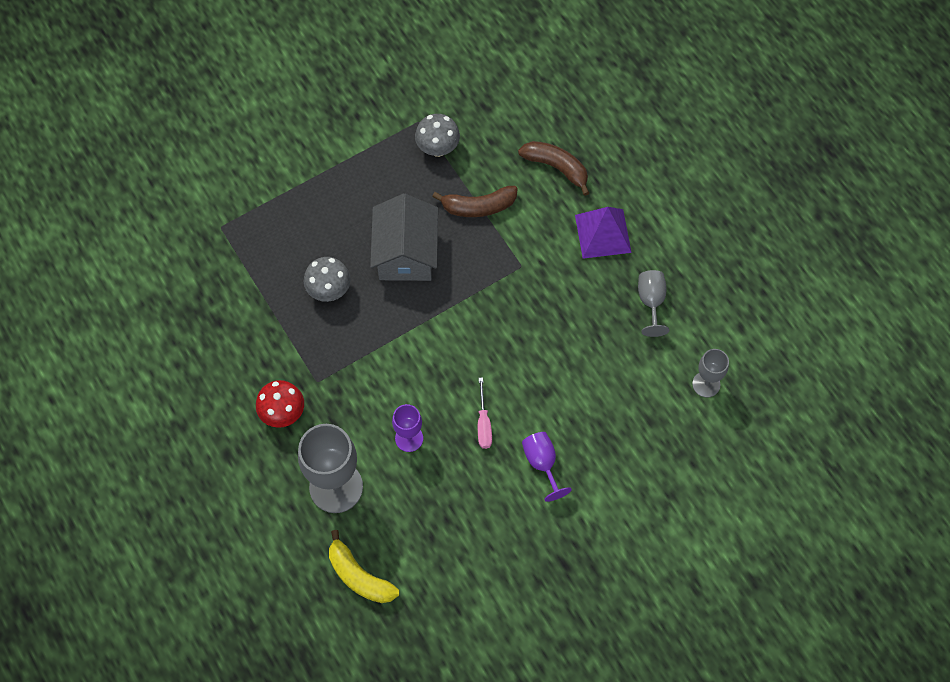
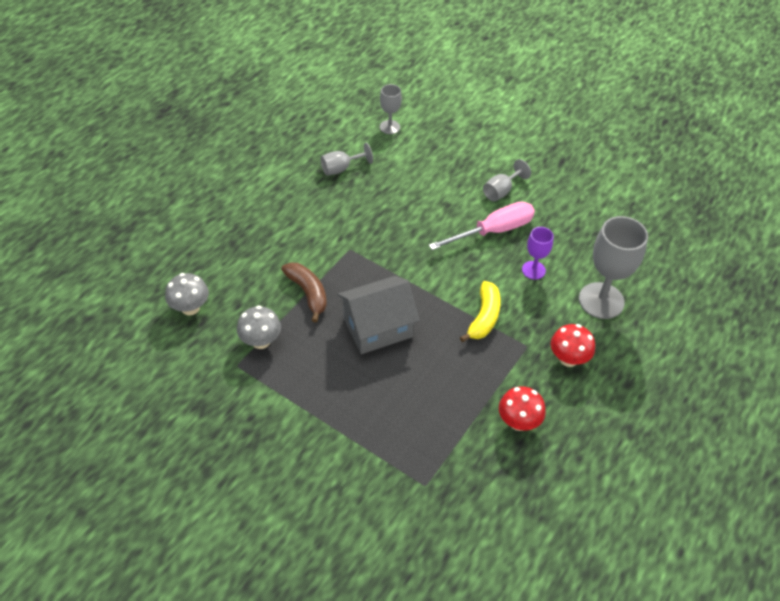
camera: 115 degrees left, 15 degrees down
(239, 331) = (518, 422): none -> red mushroom
(329, 290) = (441, 369): grey mushroom -> grey mushroom (190, 308)
(359, 576) = (653, 263): yellow banana -> yellow banana (484, 317)
(483, 424) = (493, 231): pink screwdriver -> pink screwdriver, size x1.93
(542, 463) = (501, 191): purple goblet -> grey goblet
(556, 168) = (246, 254): brown banana -> none
(603, 233) = (296, 209): purple pyramid -> none

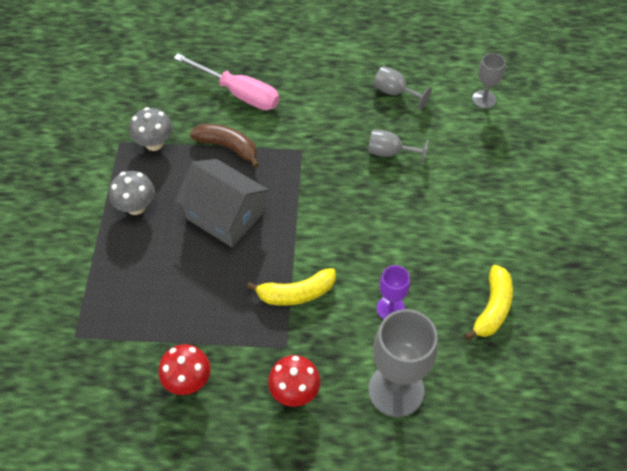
camera: 60 degrees right, 5 degrees up
(190, 308) = (158, 81): grey mushroom -> grey mushroom (136, 207)
(308, 293) = (228, 147): brown banana -> brown banana turned 90 degrees counterclockwise
(493, 231) = (416, 249): pink screwdriver -> pink screwdriver (239, 93)
(501, 191) = (478, 230): grey goblet -> grey goblet (390, 153)
(569, 218) = (492, 308): none -> yellow banana

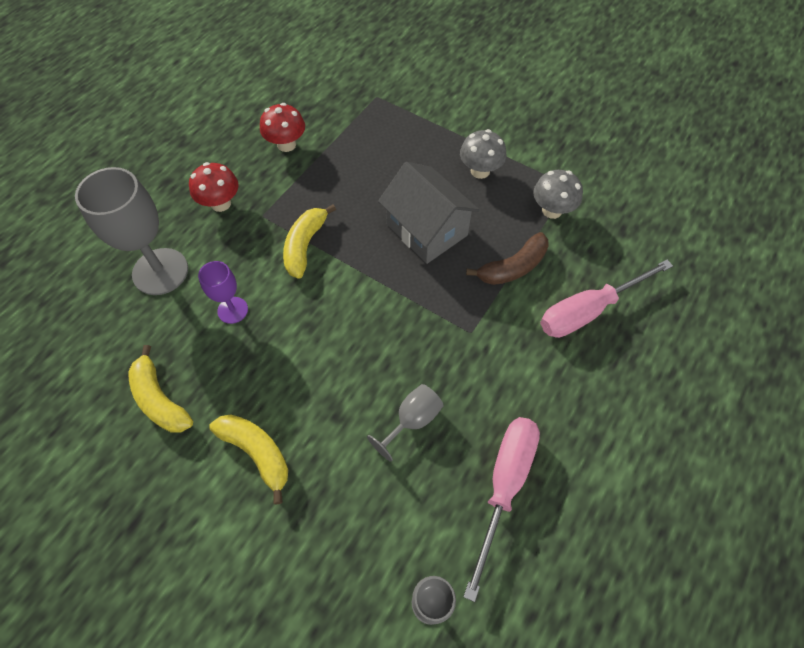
camera: 120 degrees right, 5 degrees up
(225, 216) = (427, 230): grey house -> grey house turned 75 degrees clockwise
(395, 92) = (504, 486): grey goblet -> pink screwdriver
(477, 224) = (257, 453): none -> yellow banana

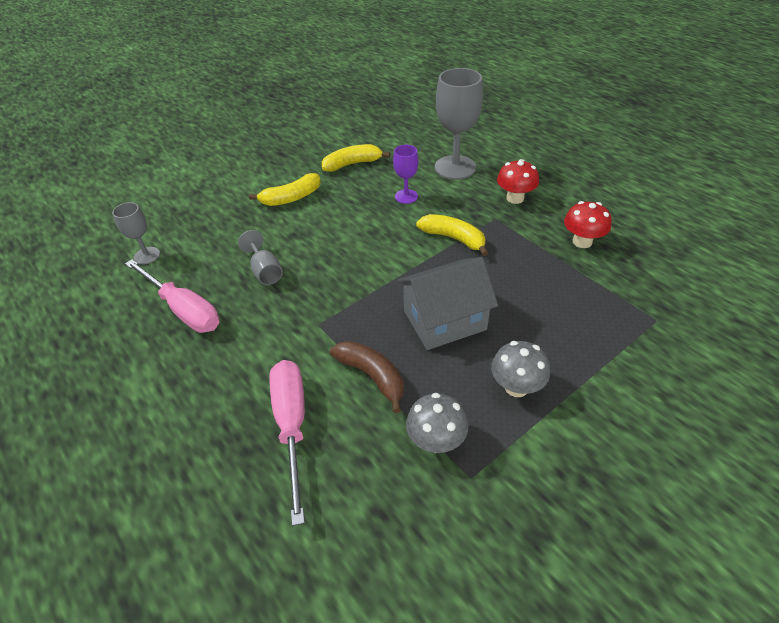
camera: 110 degrees right, 15 degrees down
(512, 267) = (372, 376): brown banana -> brown banana turned 150 degrees clockwise

